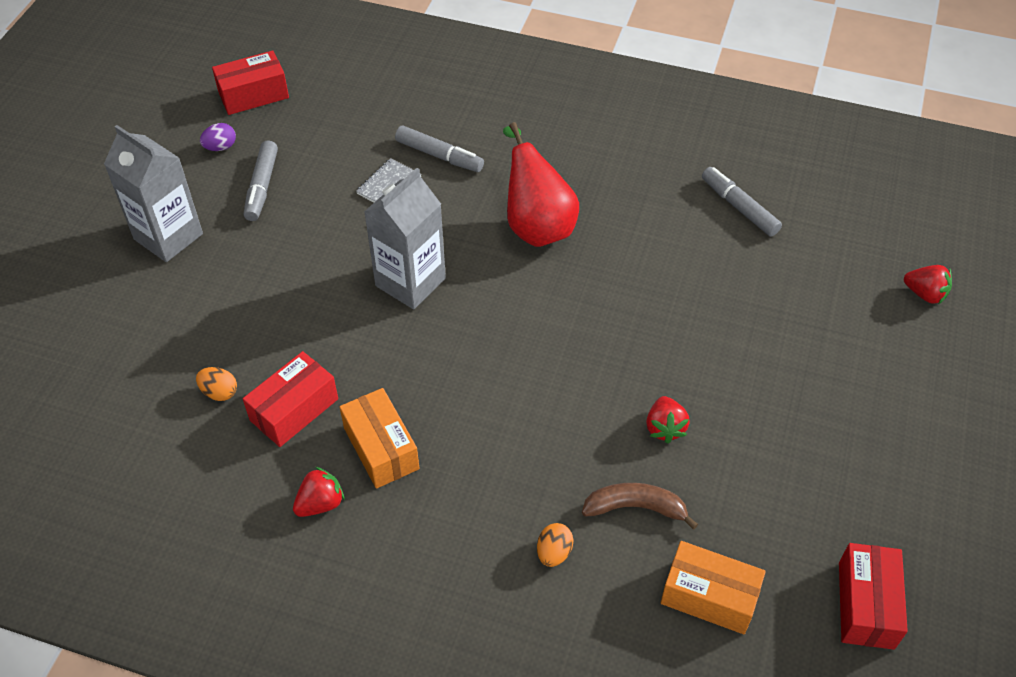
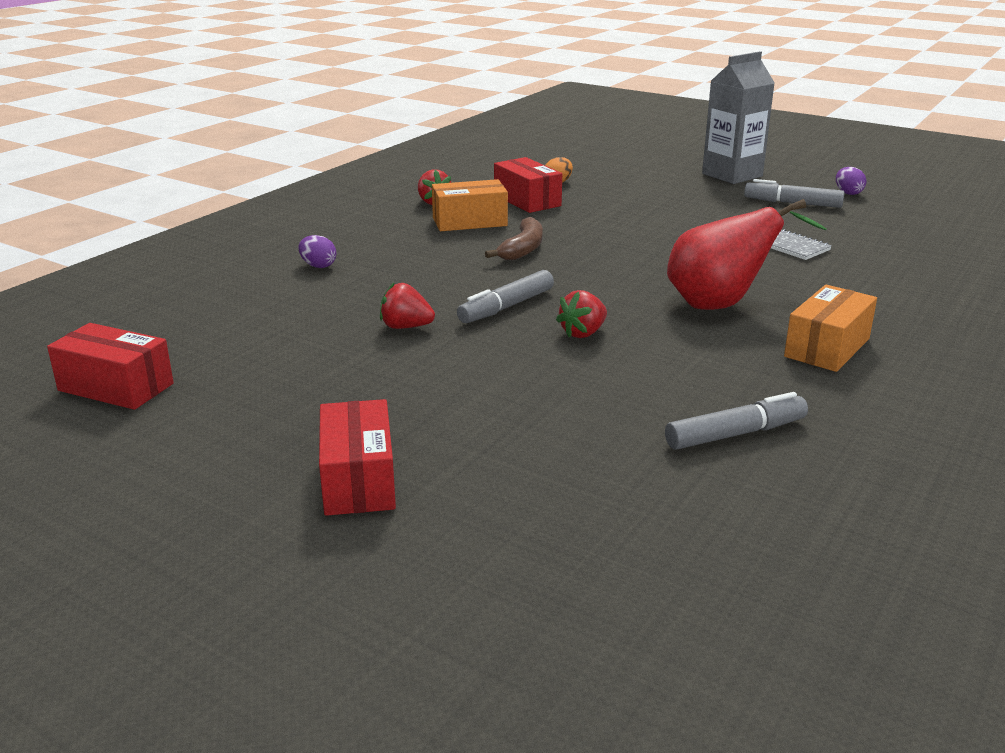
camera: 105 degrees right, 25 degrees down
(253, 95) = (930, 206): red box -> red box (358, 480)
(410, 282) = (652, 245): grey carton -> none
(439, 156) = (841, 271): grey marker -> grey marker (506, 307)
(554, 552) = (318, 266): orange egg -> purple egg
(635, 507) = (329, 301): brown banana -> brown banana (523, 249)
(709, 596) = (212, 317): orange box -> orange box (827, 348)
(925, 294) = (504, 559): red strawberry -> red strawberry (583, 333)

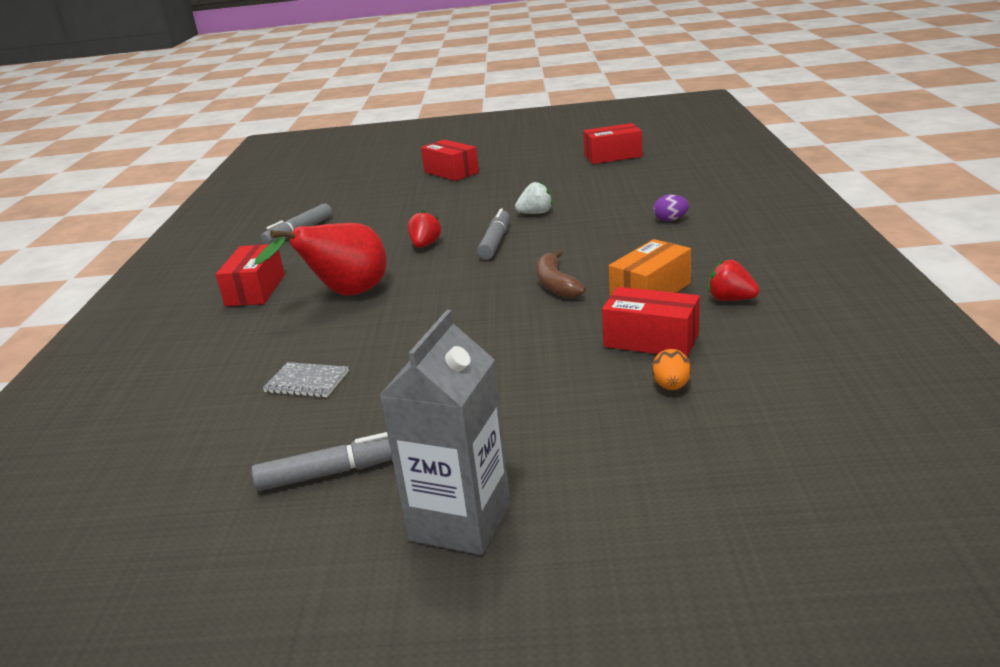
camera: 150 degrees right, 0 degrees up
(405, 327) = (535, 213): red strawberry -> white strawberry
(827, 348) = (255, 290): orange box -> red box
(848, 193) = (249, 545): purple egg -> none

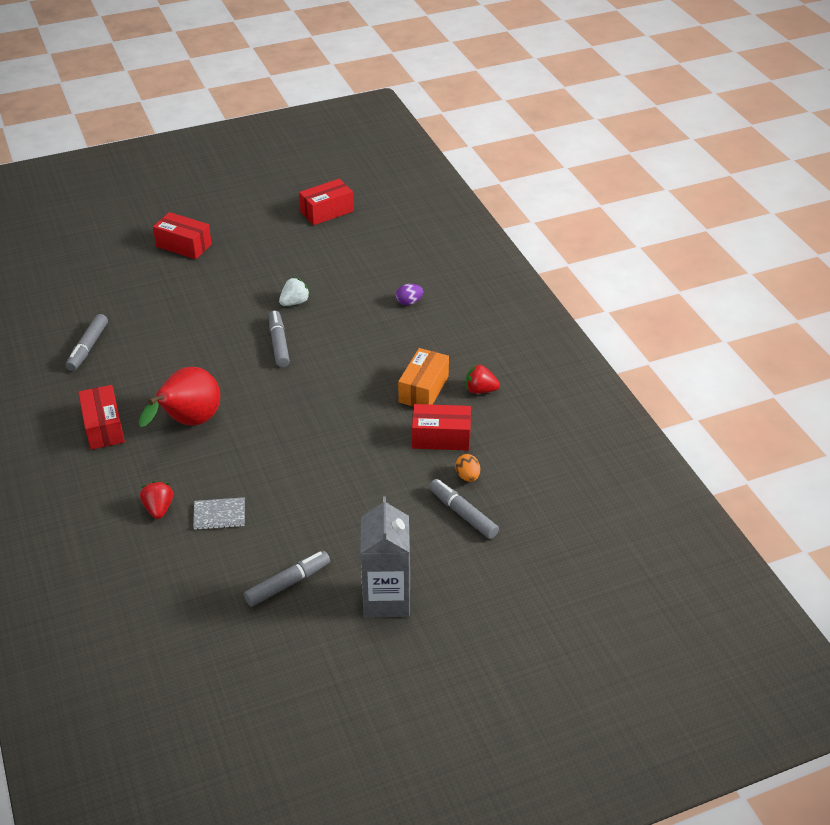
camera: 25 degrees left, 15 degrees up
(425, 245) = (220, 354): red strawberry -> red strawberry (159, 509)
(555, 284) = (351, 389): brown banana -> none
(643, 429) = (463, 514): none -> grey marker

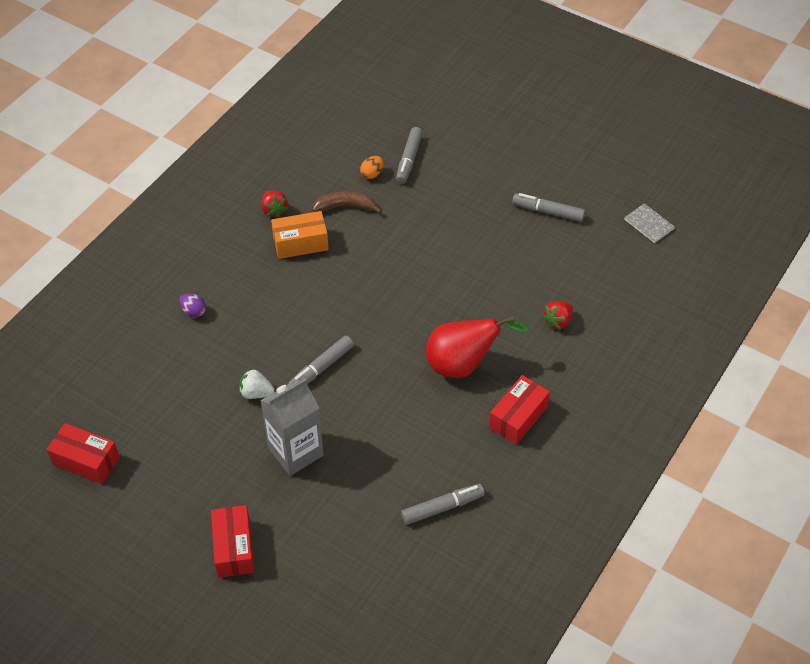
camera: 125 degrees left, 10 degrees up
(219, 515) = (530, 283): grey notebook -> grey notebook (649, 224)
(386, 598) = (512, 160): grey carton -> grey carton (295, 452)
(441, 437) = (345, 206): red box -> brown banana

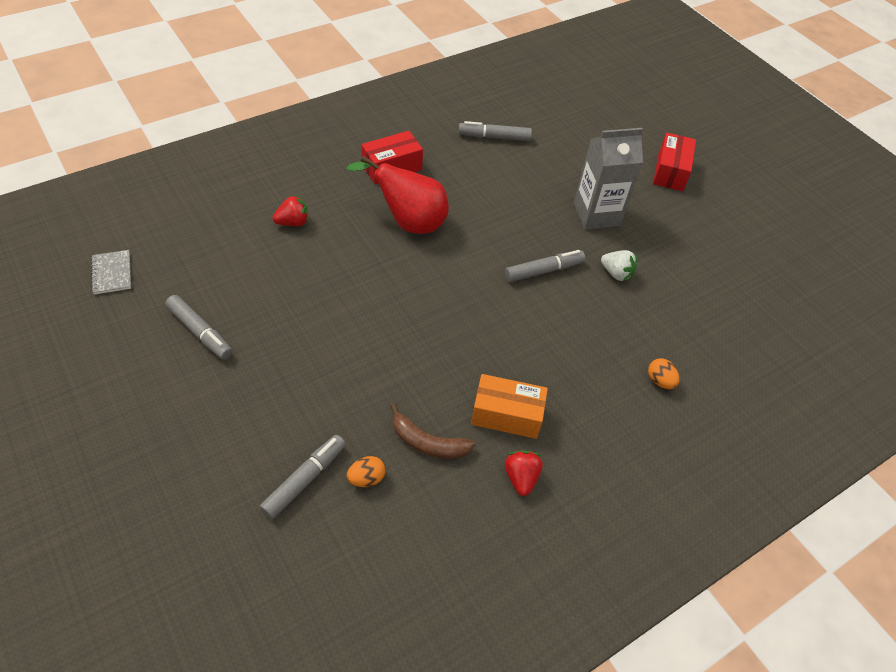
camera: 160 degrees left, 0 degrees up
(86, 461) = (792, 277): red box -> none
(194, 311) = (660, 381): purple egg -> orange egg

